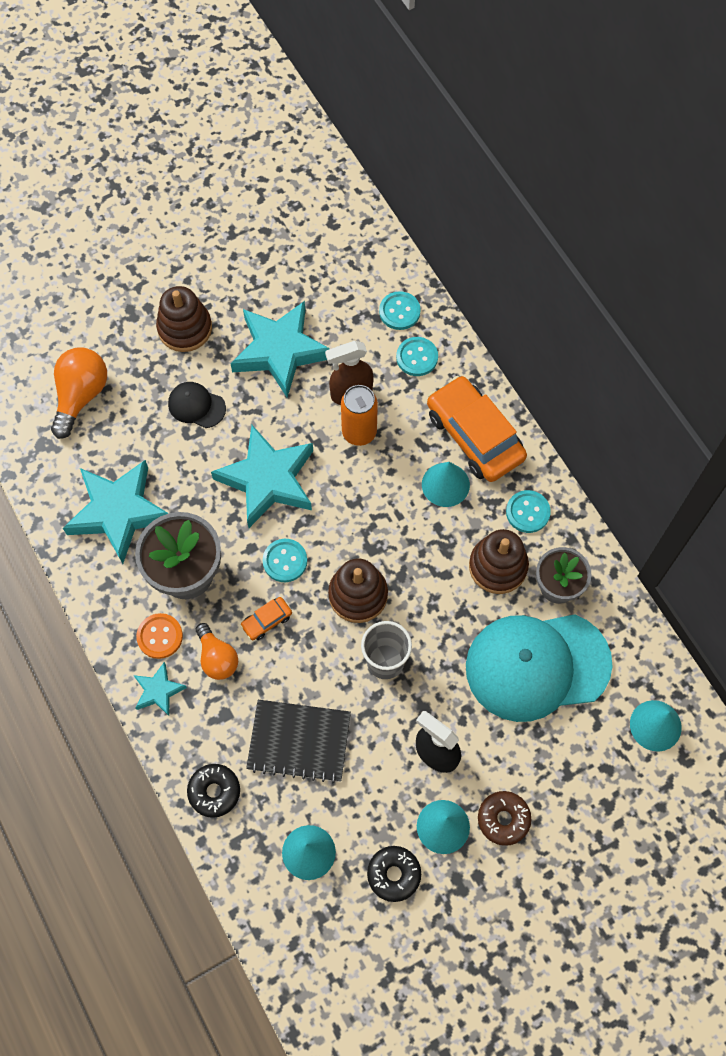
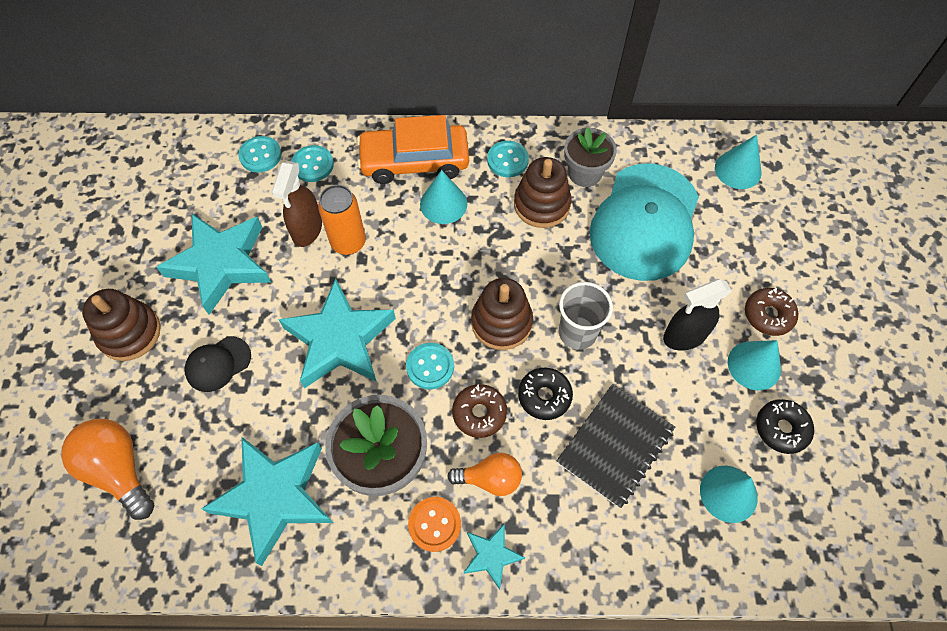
camera: 60 degrees left, 5 degrees down
(214, 791) = (626, 553): black donut -> black donut (544, 396)
(267, 621) = (479, 413): orange car -> brown donut

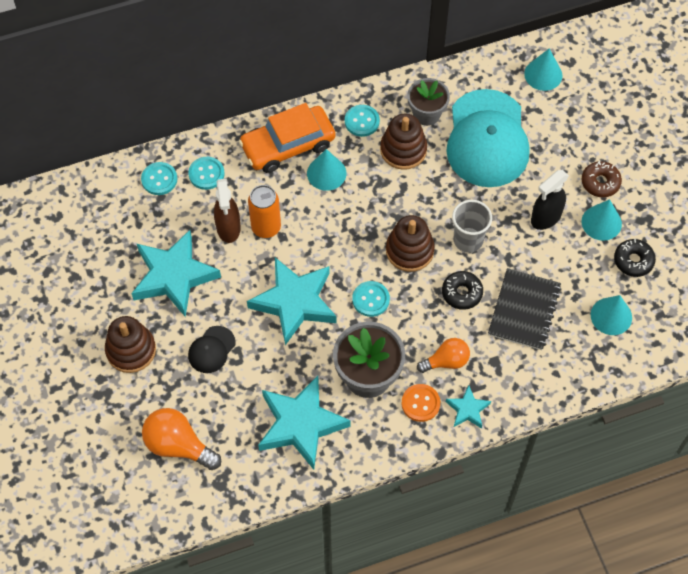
camera: 20 degrees left, 0 degrees up
(479, 413) = (420, 320): brown donut -> none

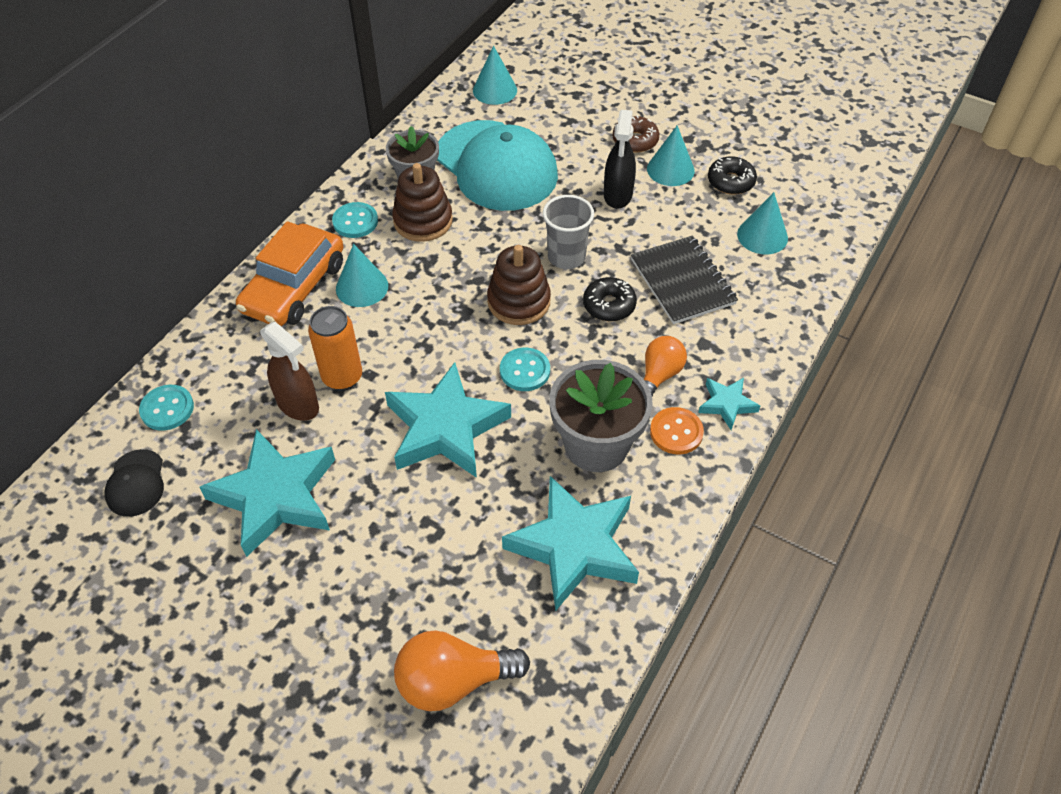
camera: 40 degrees left, 10 degrees down
(131, 350) = (292, 615): brown stacking toy -> none
(206, 174) = (222, 369): turquoise button -> none
(211, 350) = (395, 543): black cap -> black cap (136, 483)

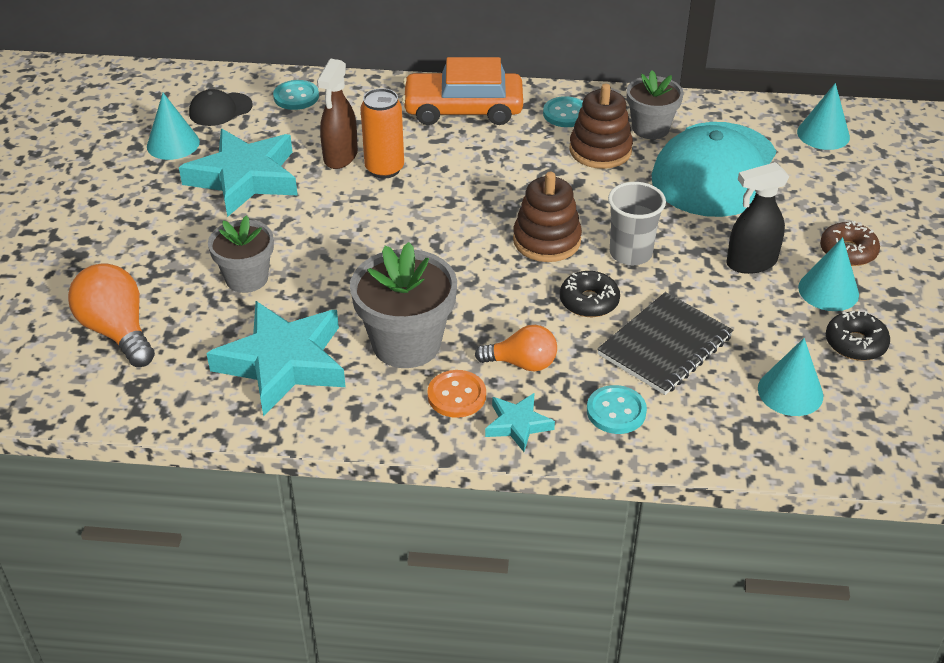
camera: 65 degrees right, 10 degrees down
(362, 287) = (491, 144): turquoise cone -> turquoise cone (173, 144)
(437, 541) = (247, 278): none -> grey flower pot
(445, 428) = (367, 244): turquoise star -> none
(524, 371) = (464, 271): turquoise button -> turquoise button (616, 411)

